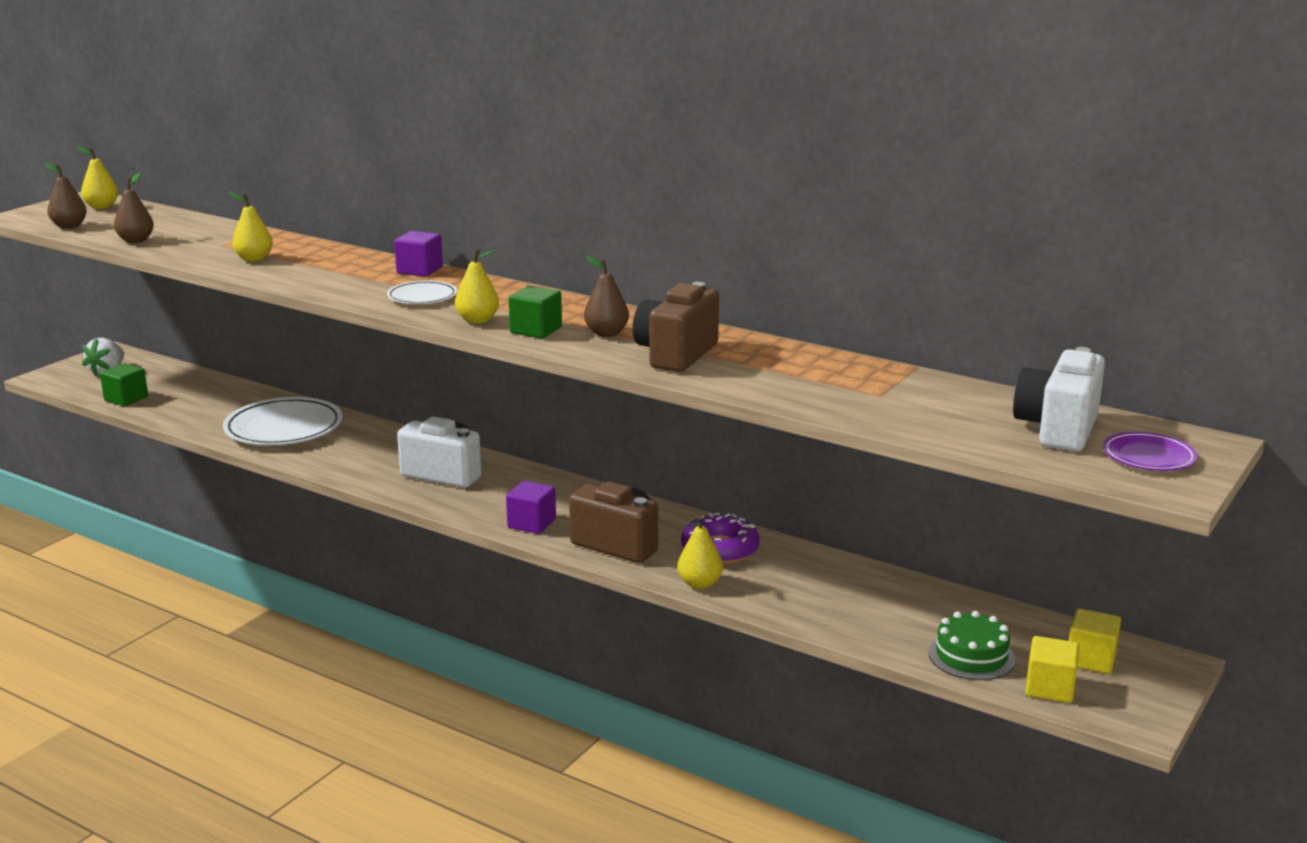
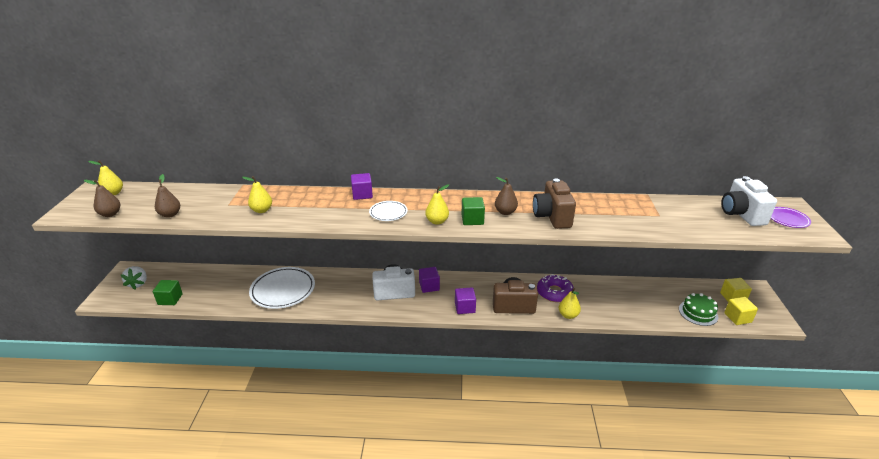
camera: 30 degrees left, 10 degrees up
(510, 482) = (429, 286): none -> purple cube

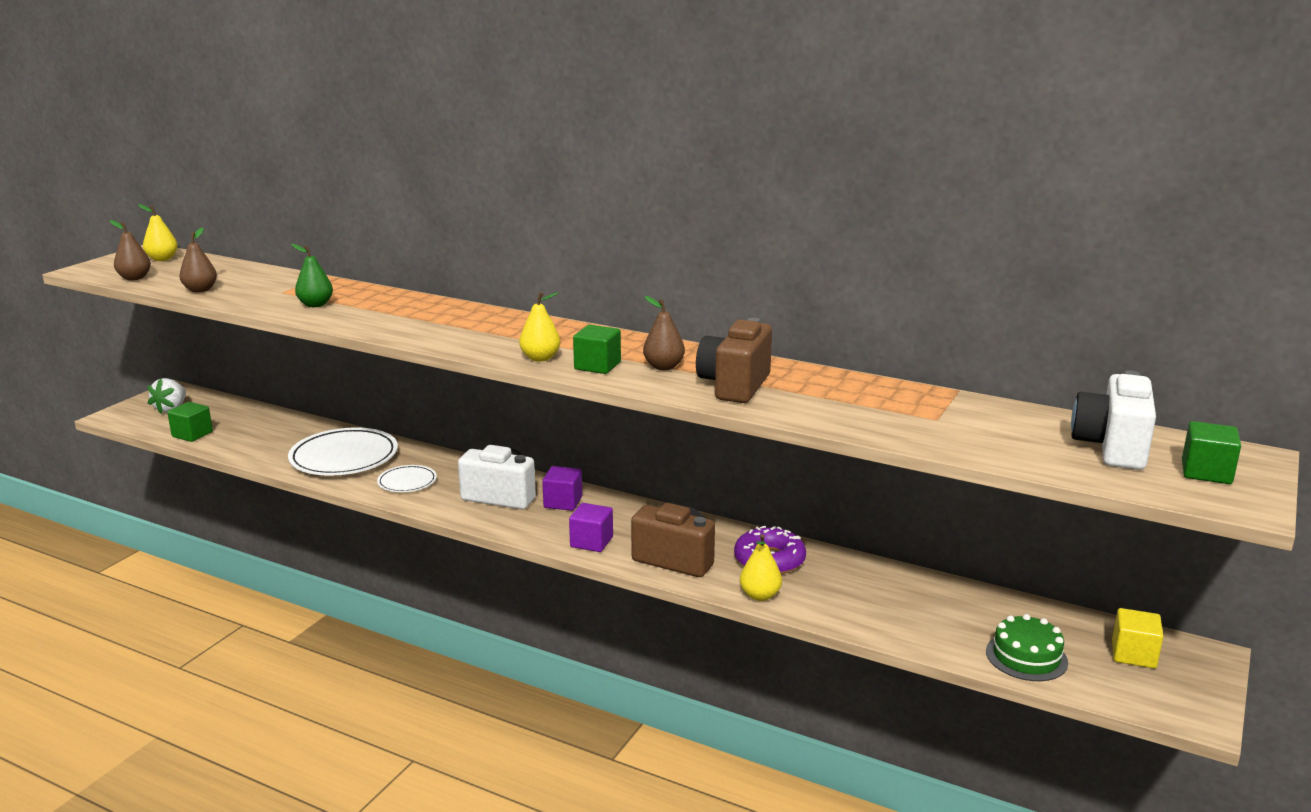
camera: 25 degrees right, 10 degrees down
(262, 210) = (315, 305): yellow pear -> green pear
(362, 194) = (473, 311): purple cube -> none
(388, 213) = (482, 337): white plate -> white plate (407, 482)
(737, 318) = (1107, 686): yellow cube -> none
(787, 219) = (1206, 472): purple plate -> green cube

